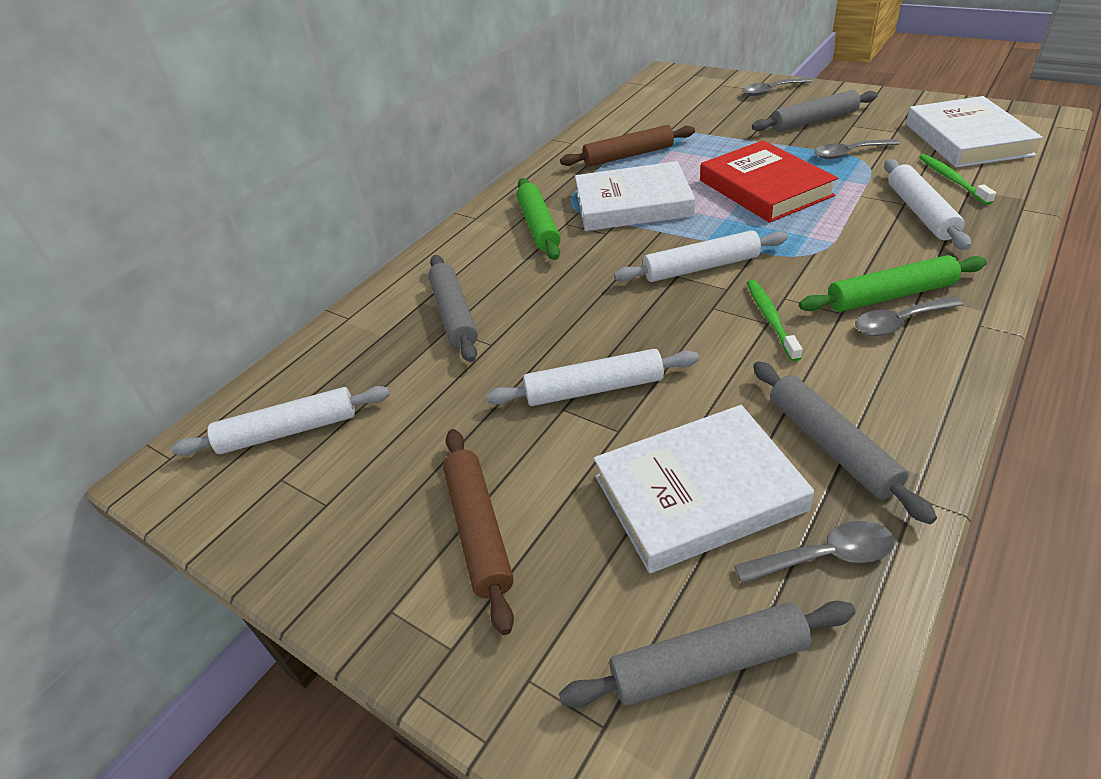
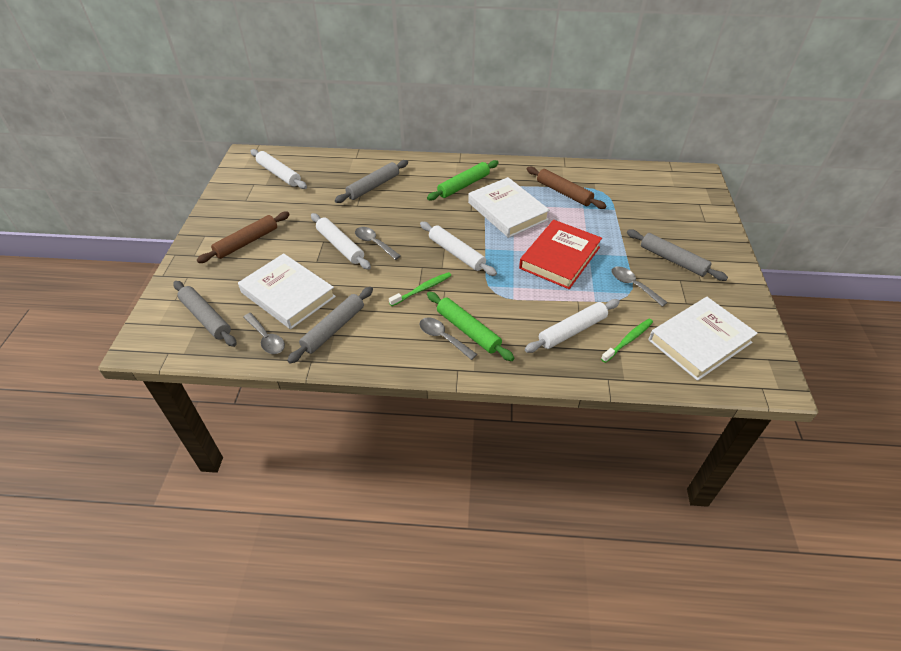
camera: 55 degrees right, 5 degrees up
(771, 91) = (707, 230): grey spoon -> grey spoon (374, 243)

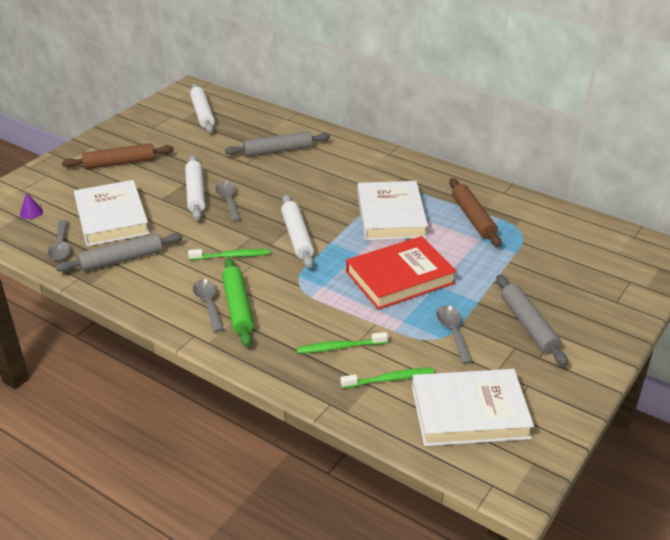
camera: 30 degrees right, 10 degrees down
(206, 318) = (31, 212): grey rolling pin -> purple cone
(463, 185) = (370, 177): green rolling pin -> none
(572, 330) = (340, 347): white rolling pin -> green toothbrush

